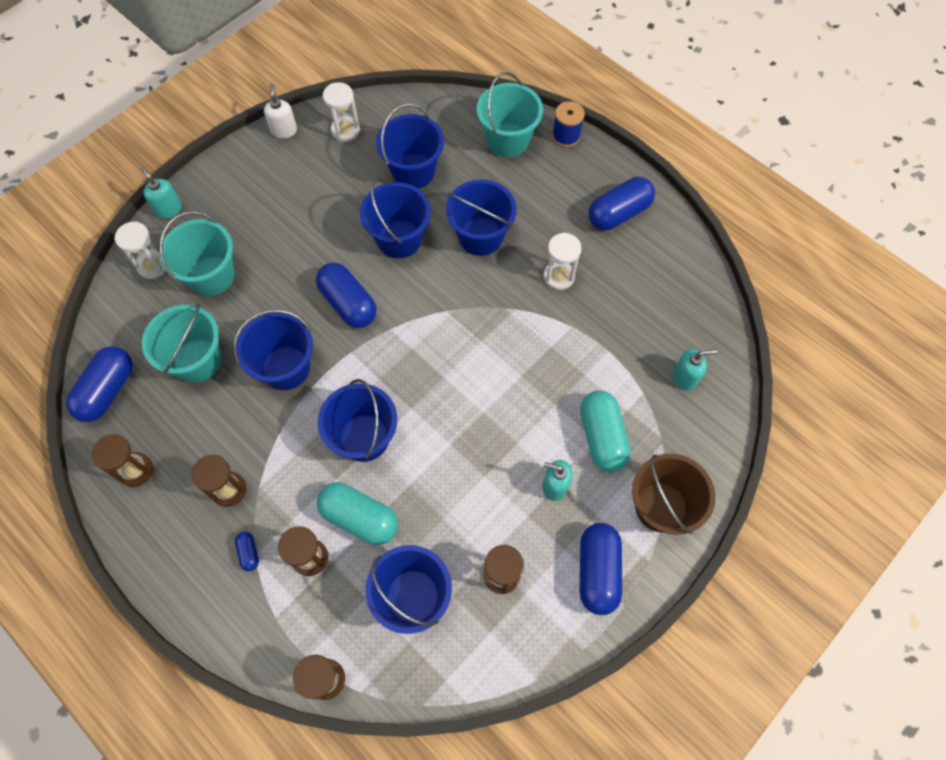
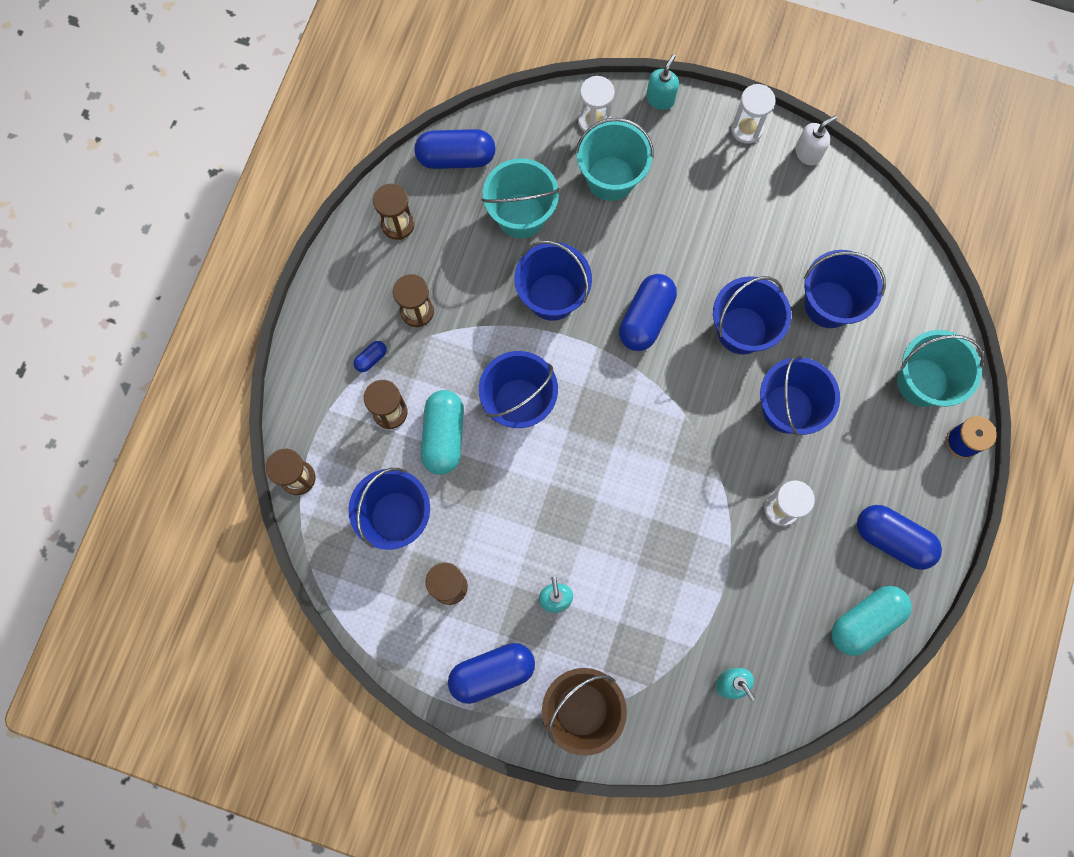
camera: 65 degrees right, 10 degrees up
(345, 130) = (841, 212): white hourglass -> white hourglass (746, 129)
(602, 436) = (626, 624): turquoise capsule -> turquoise capsule (865, 621)

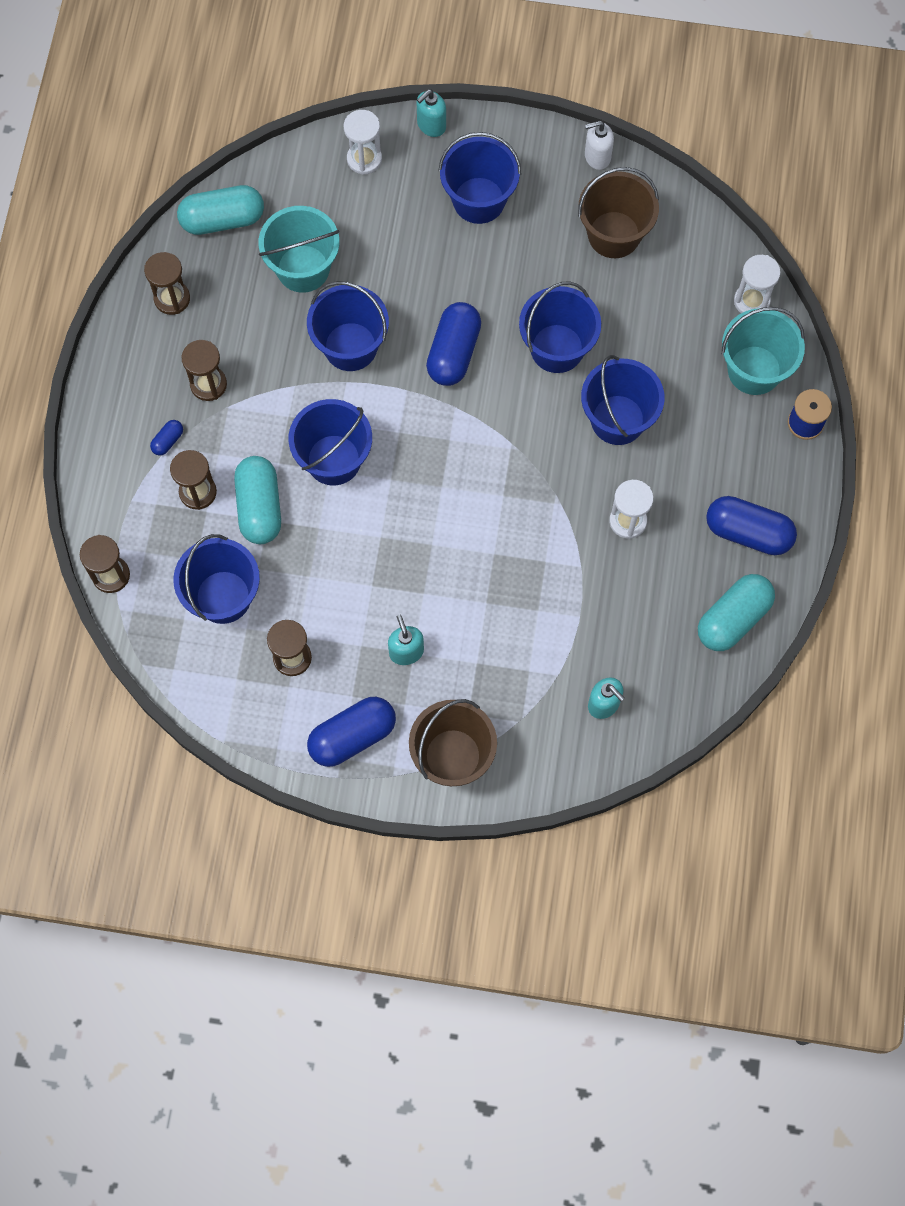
camera: 10 degrees left, 5 degrees down
(456, 157) = (223, 220): blue capsule -> turquoise capsule
(611, 178) = (392, 215): turquoise bucket -> none
(660, 99) = (431, 125): turquoise soap dispenser -> turquoise soap dispenser turned 150 degrees counterclockwise
(746, 129) = (528, 142): white hourglass -> white hourglass (751, 301)
(808, 153) = (597, 156): white soap dispenser -> white soap dispenser turned 150 degrees counterclockwise
(812, 230) = (614, 235): none -> brown bucket
(829, 304) = (644, 307): blue bucket -> blue bucket (479, 200)

